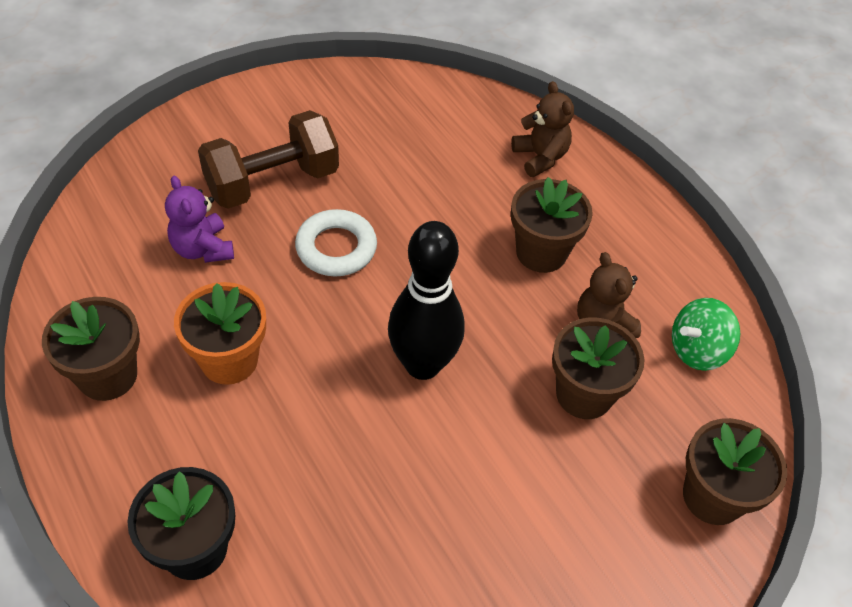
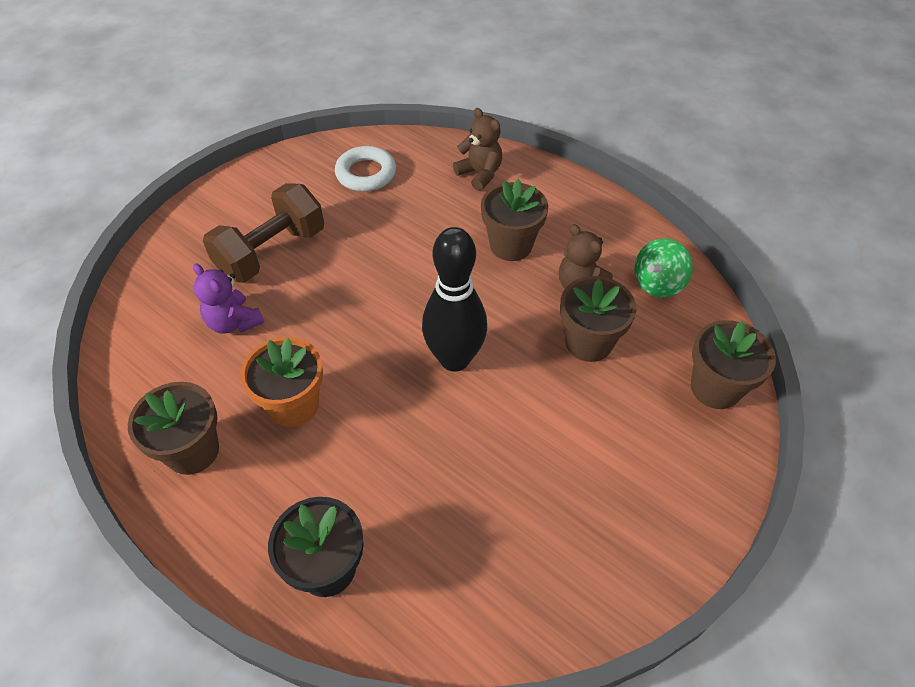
camera: 15 degrees left, 0 degrees up
(336, 248) = (346, 289): white ring -> white ring (366, 173)

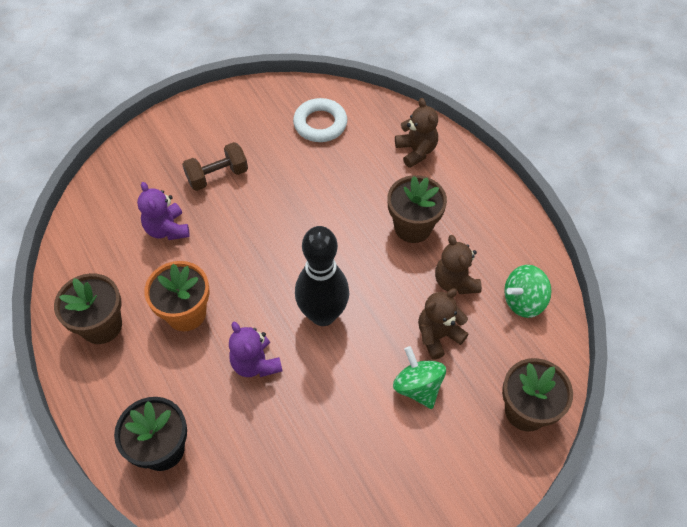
camera: 20 degrees right, 5 degrees up
(271, 252) = (217, 176): brown dumbbell -> brown dumbbell, size x0.64
(400, 434) = (255, 363): none -> purple teddy bear
(588, 342) = (438, 335): brown flower pot -> brown teddy bear
(592, 400) = (417, 387): none -> green spinning top

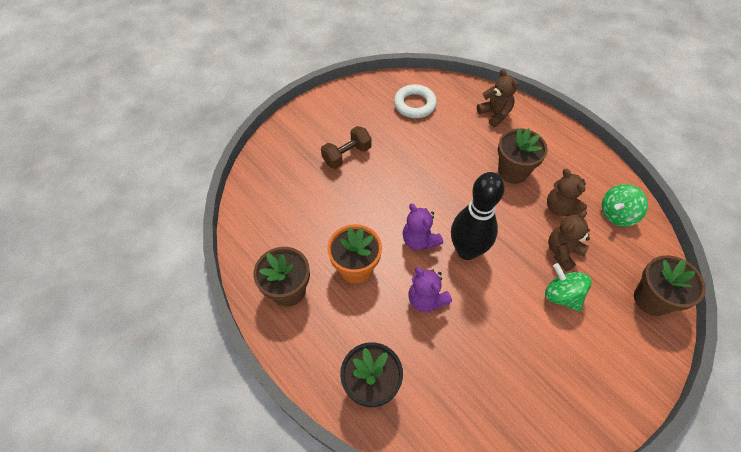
camera: 10 degrees left, 0 degrees up
(167, 229) = (319, 203): purple teddy bear -> purple teddy bear (419, 240)

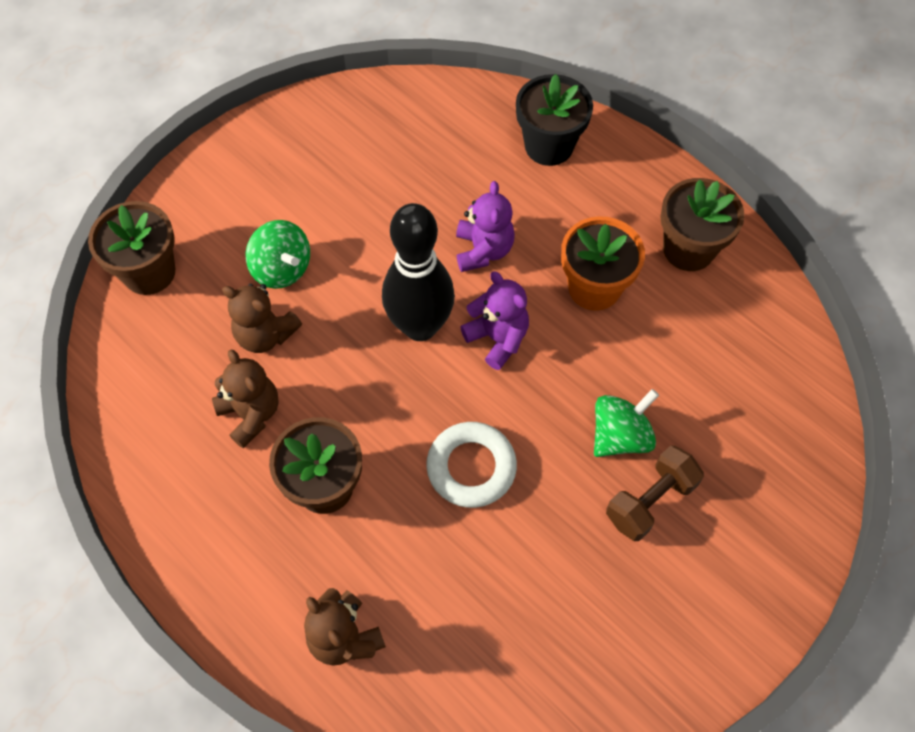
camera: 175 degrees right, 5 degrees up
(414, 104) = (524, 654): white ring -> white ring (471, 467)
(426, 299) = (483, 250): purple teddy bear -> purple teddy bear turned 45 degrees clockwise
(562, 252) = (265, 335): brown teddy bear -> brown teddy bear turned 75 degrees clockwise
(617, 214) = (154, 408): green spinning top -> green spinning top (620, 436)

